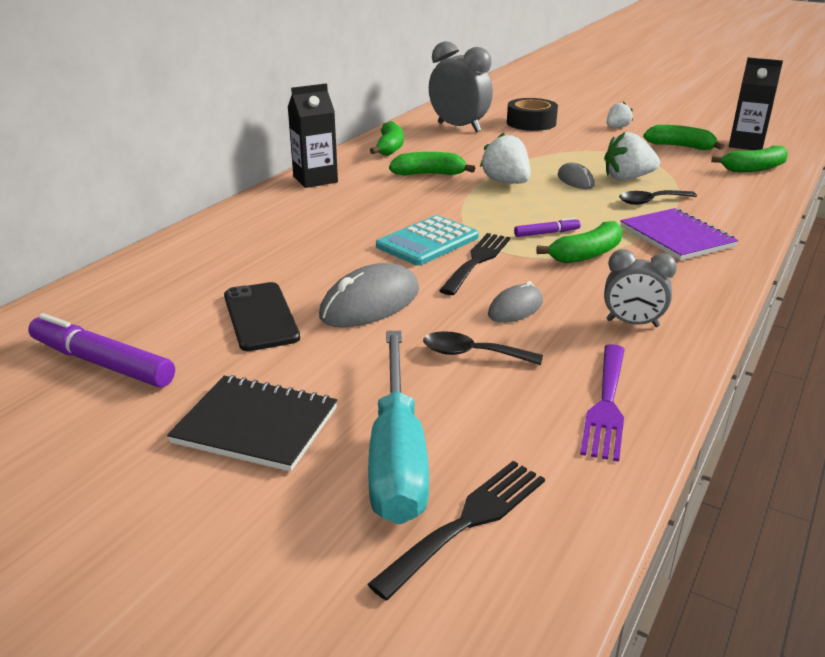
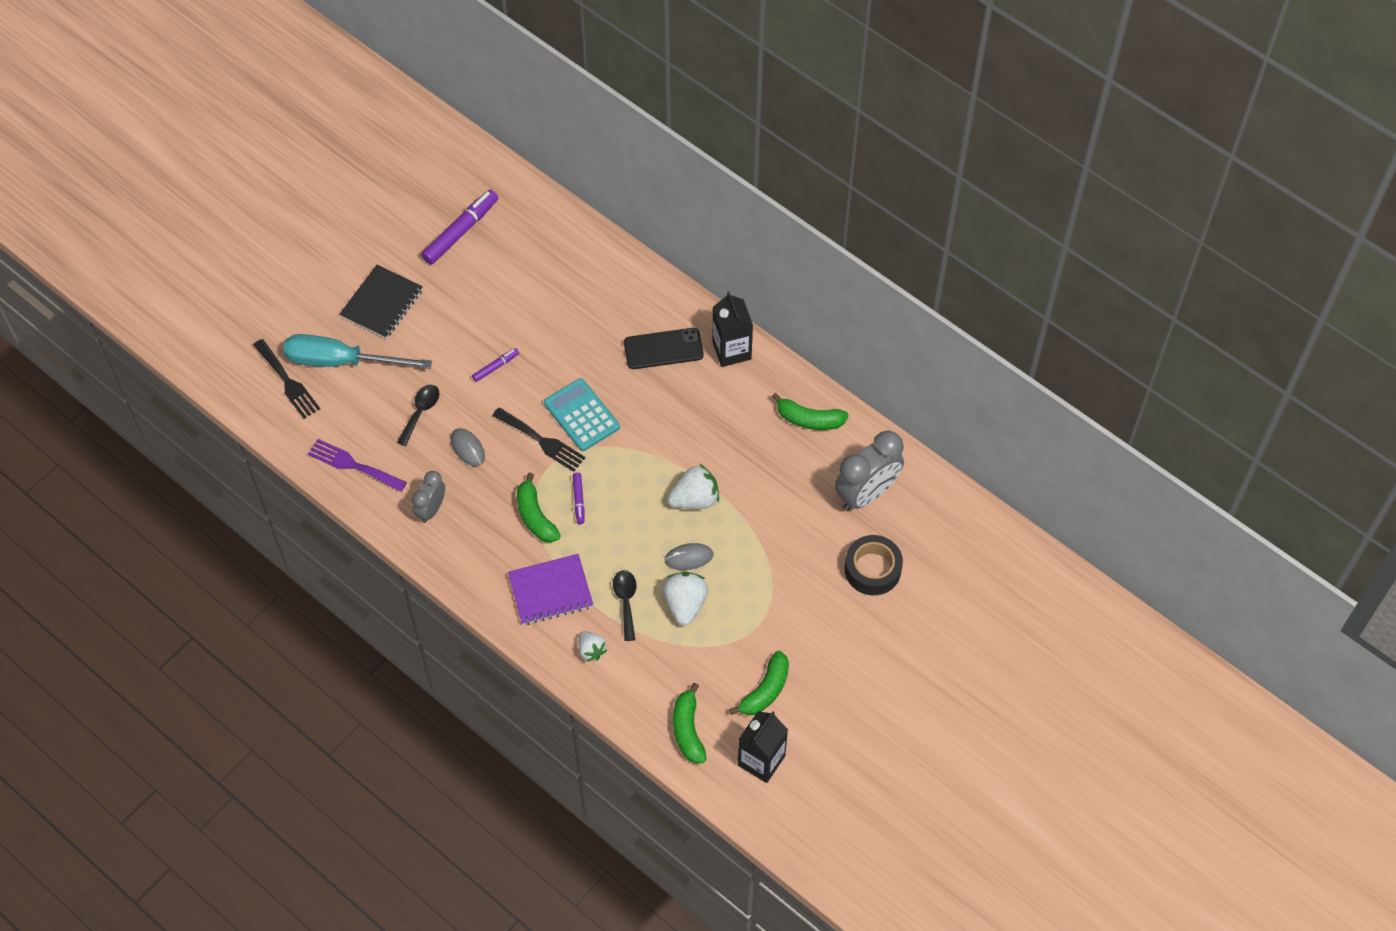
camera: 100 degrees right, 30 degrees up
(261, 317) = (493, 306): black phone -> black phone (663, 349)
(370, 303) = (495, 367): grey mouse -> purple marker
(429, 174) = (727, 441): green banana -> none
(617, 127) = (842, 652): white strawberry -> white strawberry (591, 650)

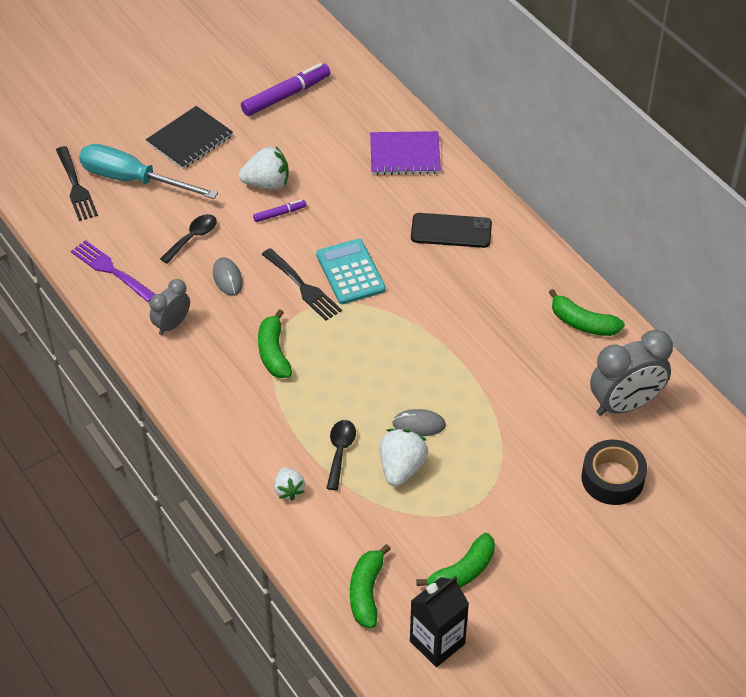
camera: 15 degrees right, 10 degrees down
(550, 591) = (265, 425): purple notebook -> purple notebook (405, 155)
(579, 500) = (322, 347): purple marker -> none
(695, 499) = (442, 371): white strawberry -> white strawberry (267, 183)
(731, 350) = (520, 246): black carton -> none

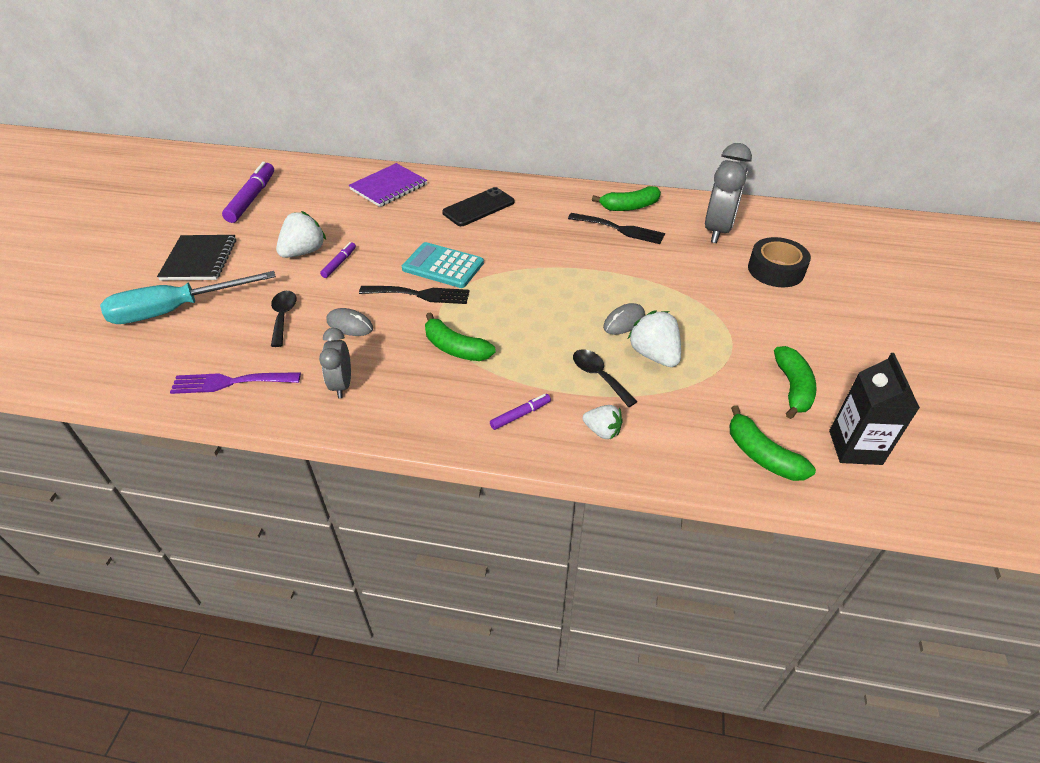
camera: 45 degrees left, 5 degrees down
(76, 187) = (120, 344): black fork -> black fork (620, 229)
(253, 436) = (520, 415): none -> purple marker

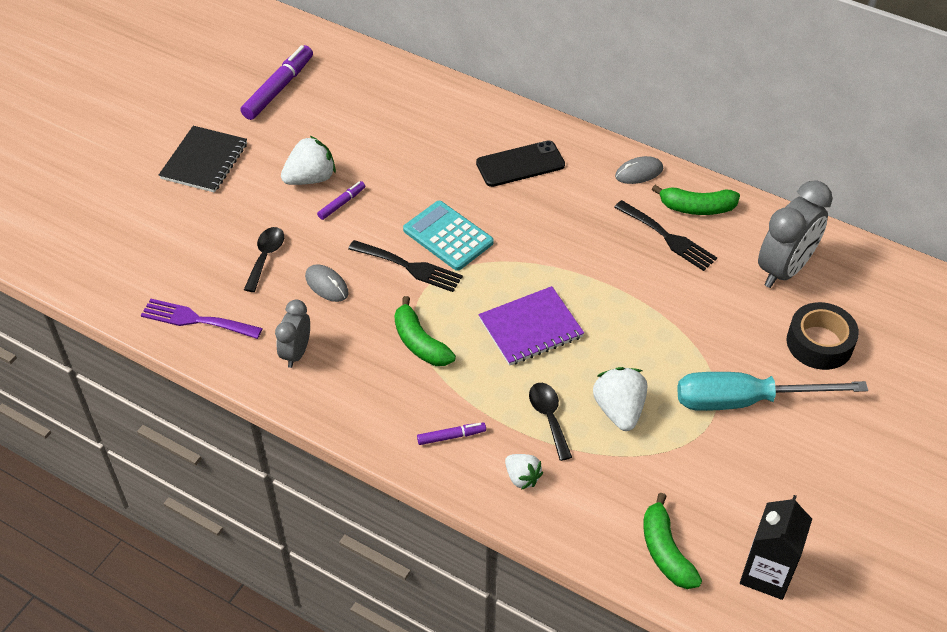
camera: 20 degrees right, 5 degrees up
(175, 310) = (166, 220): turquoise screwdriver -> turquoise screwdriver (745, 400)
(389, 187) = (431, 108): purple notebook -> purple notebook (531, 328)
(624, 321) = (608, 360): grey mouse -> grey mouse (639, 172)
(792, 388) = (743, 491): green banana -> none

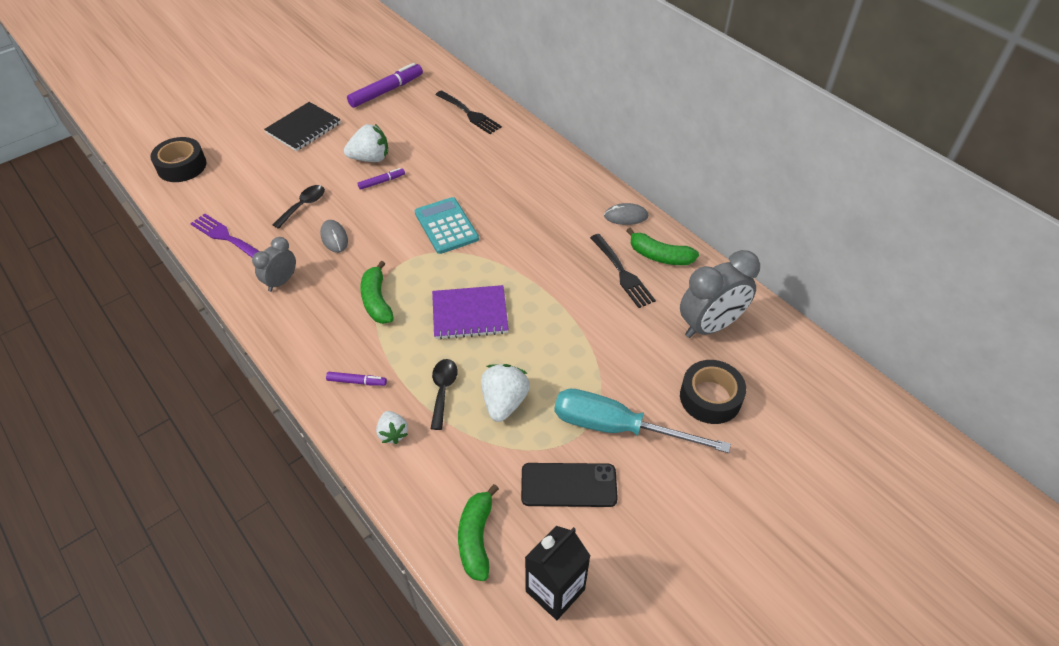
camera: 20 degrees right, 0 degrees up
(80, 248) = (182, 166): none -> black tape
(409, 267) = (403, 241): black fork -> black fork (469, 114)
(520, 164) = (533, 187): black phone -> black phone (568, 485)

